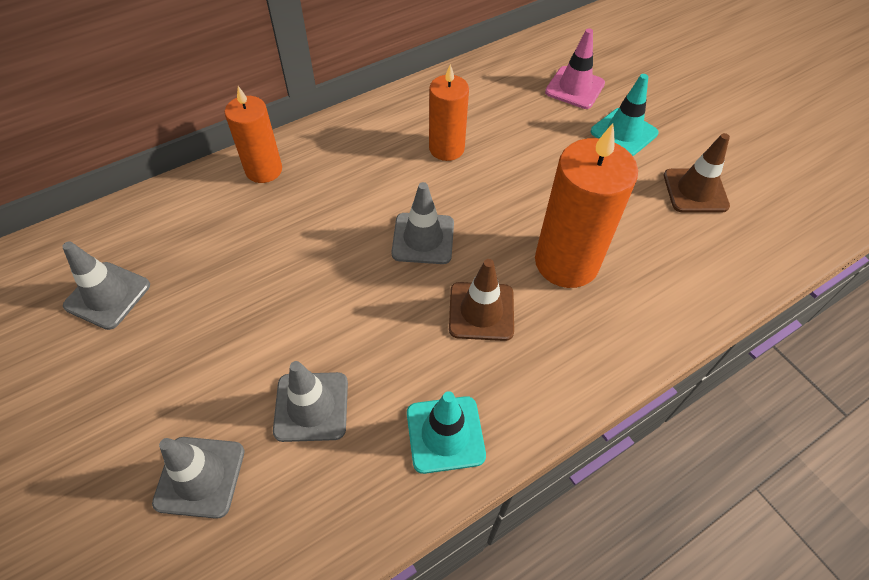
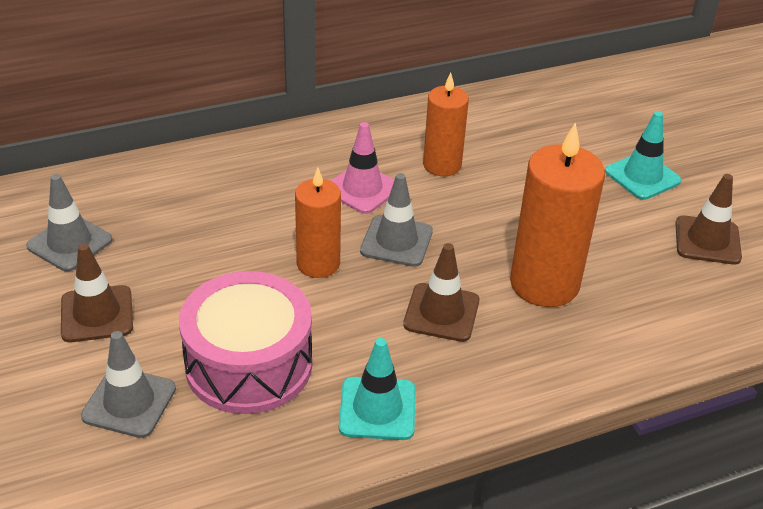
camera: 10 degrees right, 15 degrees down
(149, 375) = (97, 314): none -> brown traffic cone
(264, 170) = (245, 158): orange candle -> orange candle (318, 264)
(311, 406) = (249, 364): grey traffic cone -> pink drum
(574, 88) = (599, 128): pink traffic cone -> pink traffic cone (362, 189)

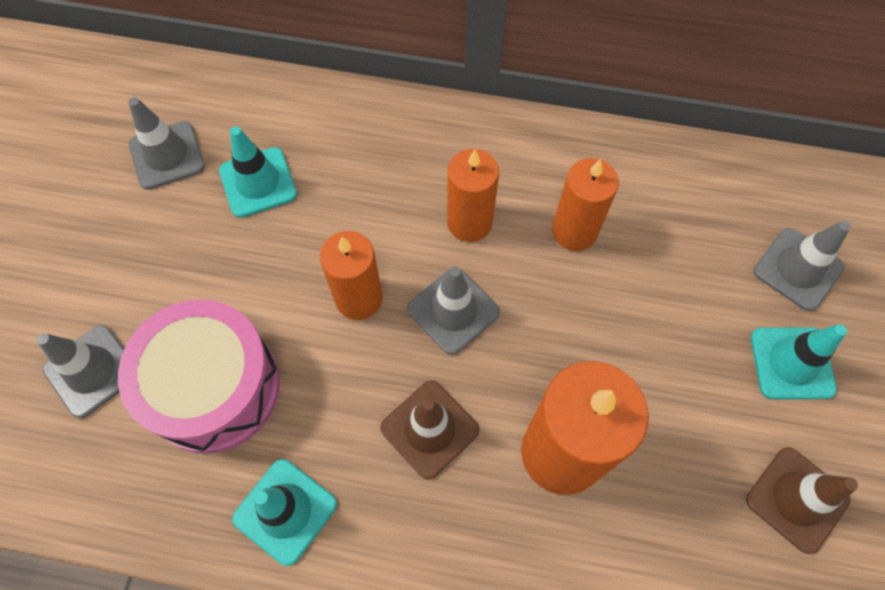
camera: 35 degrees right, 25 degrees up
(97, 314) = (133, 253): brown traffic cone -> none
(169, 229) = (258, 182): none -> turquoise traffic cone
(362, 189) = (469, 222): pink traffic cone -> orange candle
(602, 129) = (797, 269): none -> grey traffic cone

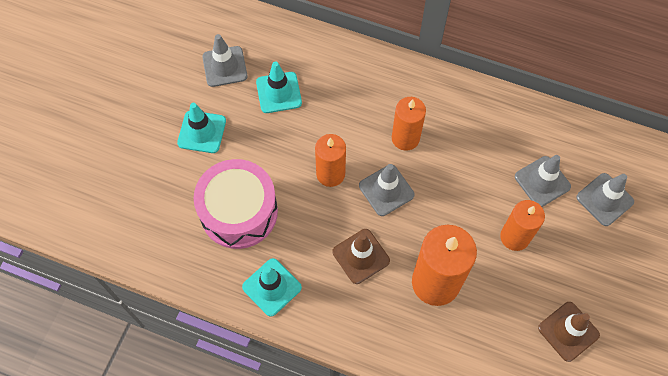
camera: 10 degrees right, 0 degrees up
(92, 371) = (169, 191): grey traffic cone -> grey traffic cone (542, 181)
(574, 231) = (469, 154): orange candle -> orange candle (515, 237)
(792, 363) = (586, 255): turquoise traffic cone -> turquoise traffic cone (202, 132)

